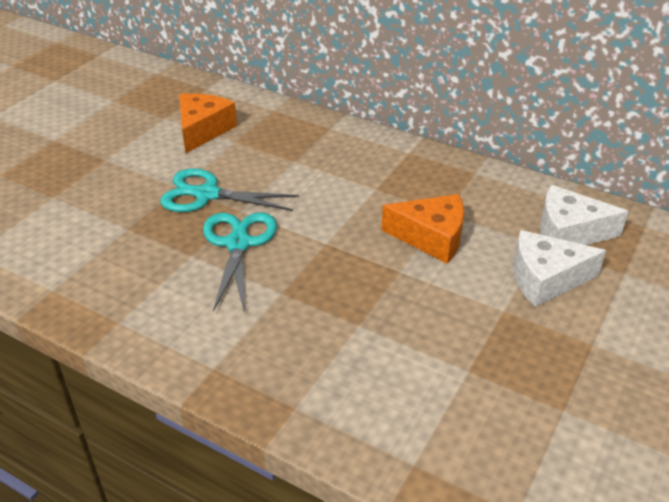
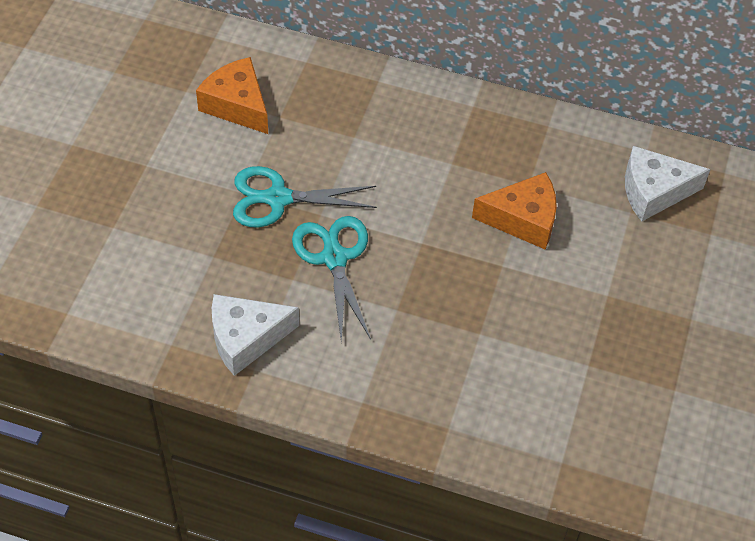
camera: 15 degrees left, 15 degrees up
(203, 130) = (237, 105): orange cheese -> orange cheese turned 45 degrees counterclockwise
(545, 279) = (640, 252): white cheese -> white cheese (246, 338)

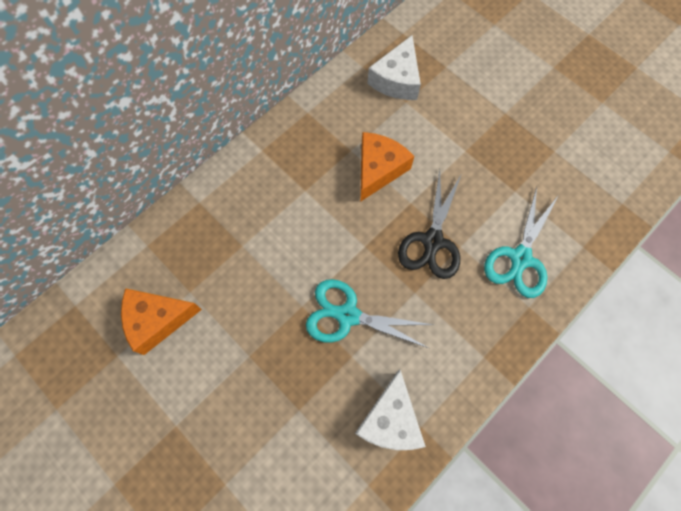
camera: 60 degrees left, 15 degrees up
(277, 198) = (269, 332): turquoise scissors -> turquoise scissors (520, 258)
(468, 304) = (432, 241): none -> black scissors

